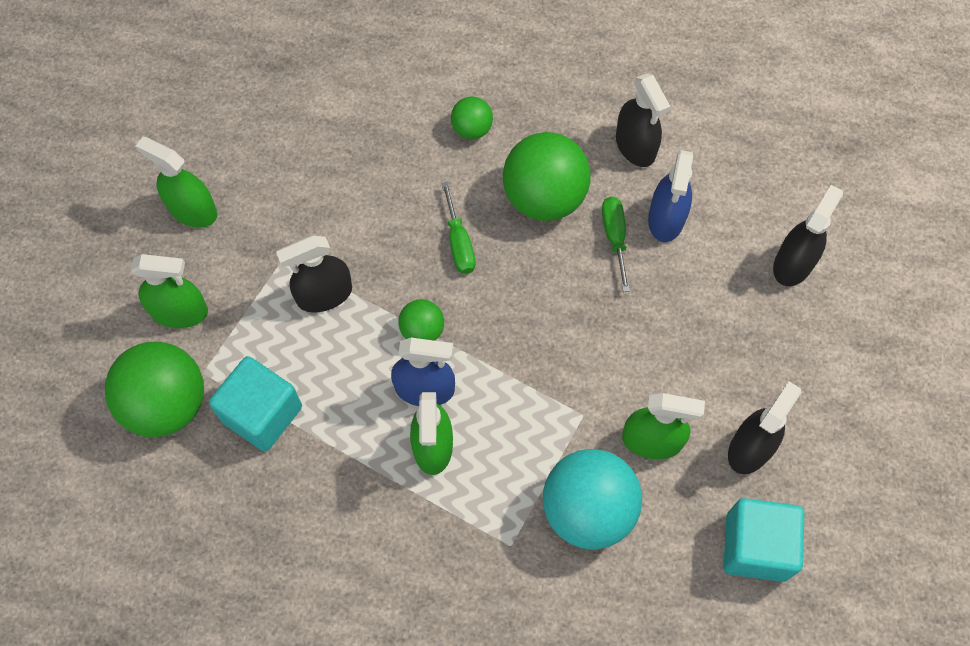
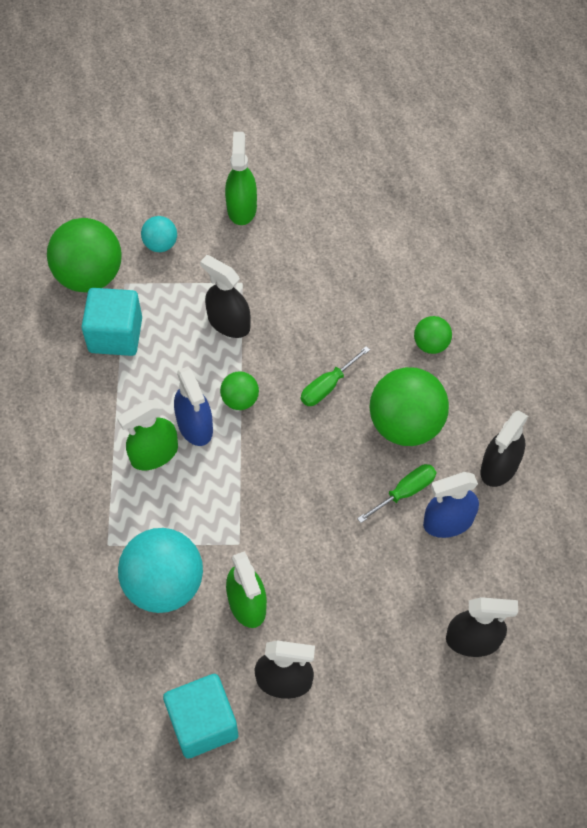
camera: 60 degrees right, 5 degrees down
(179, 312) = (160, 244): green spray bottle -> turquoise ball

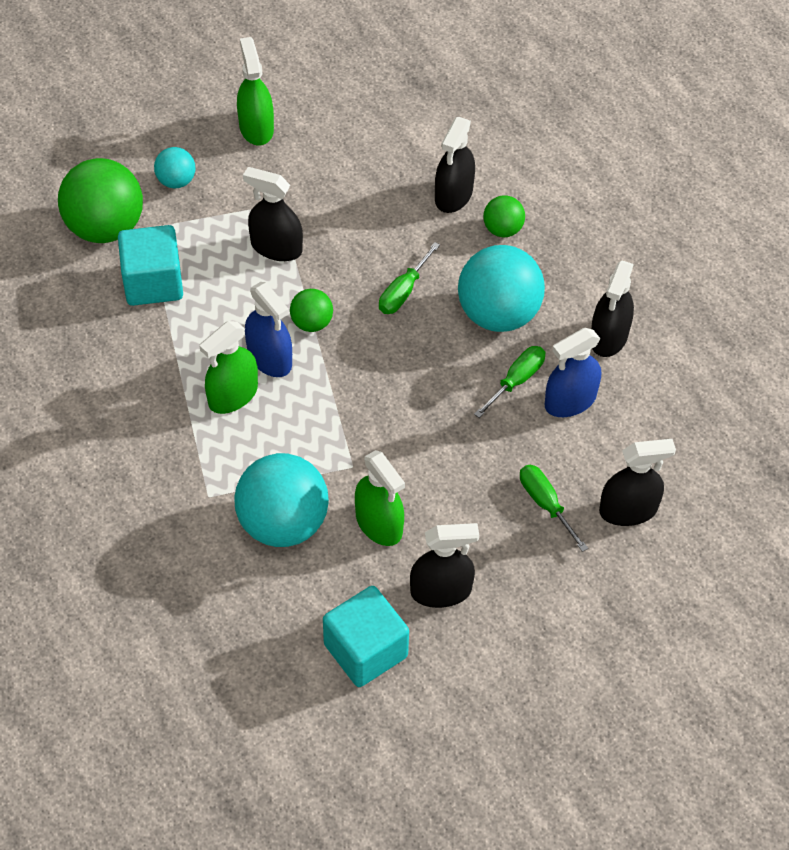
camera: 15 degrees left, 5 degrees down
(396, 303) = (453, 195): none -> black spray bottle
(400, 617) = (545, 504): none -> green screwdriver
(405, 424) = (498, 314): green ball -> turquoise ball

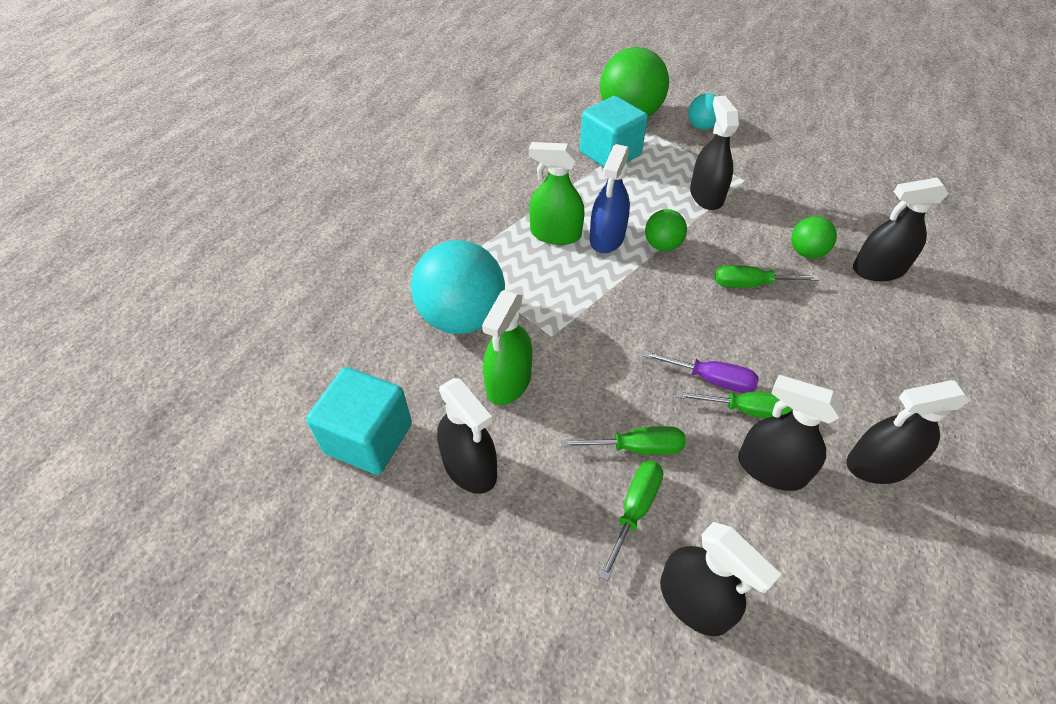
camera: 60 degrees right, 5 degrees down
(256, 128) = (791, 140): green spray bottle -> none
(474, 385) = (711, 379): none -> purple screwdriver
(498, 314) = (801, 359): turquoise ball -> none
(498, 472) = (636, 448): none -> green screwdriver
(502, 229) = (888, 318): green ball -> green ball (806, 252)
(570, 401) = (771, 469): blue spray bottle -> black spray bottle

